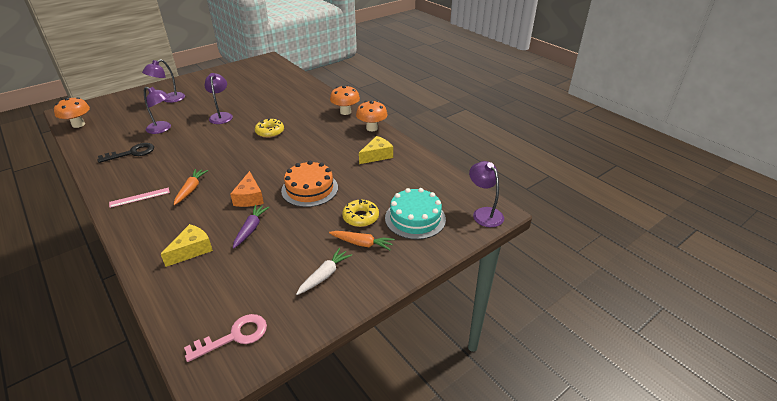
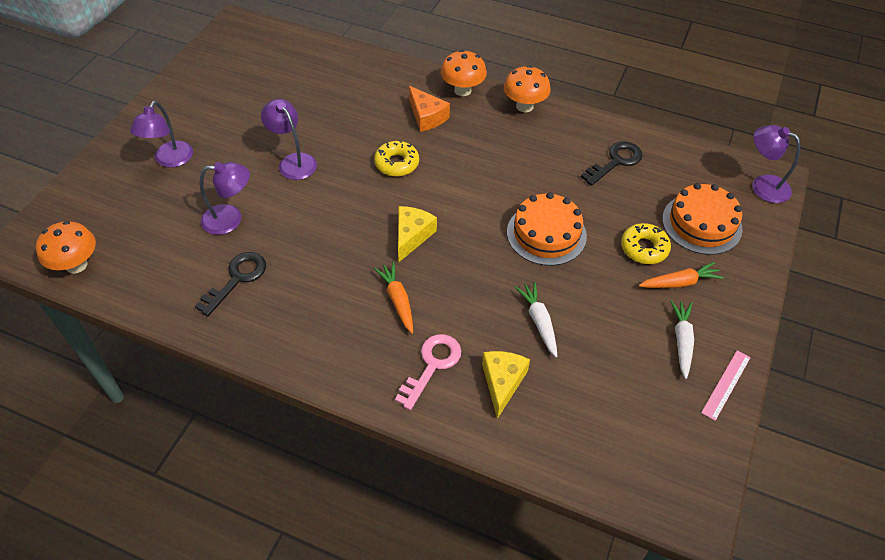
camera: 30 degrees left, 15 degrees up
(139, 197) = (342, 343): pink ruler -> pink ruler (726, 384)
(234, 336) = (668, 457): pink key -> pink key (432, 365)
(249, 197) = (487, 278): orange cheese -> orange cheese (426, 117)
(251, 229) = (539, 322): purple carrot -> white carrot
(377, 156) = (574, 149): yellow cheese -> yellow cheese (412, 236)
(396, 169) = (616, 161): none -> black key
(415, 218) = (701, 223): turquoise cake -> orange cake

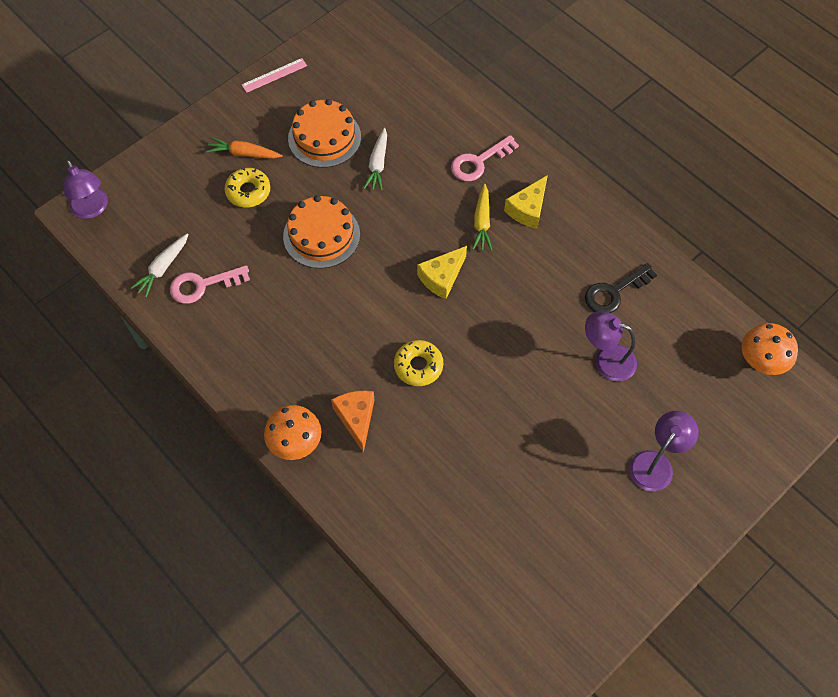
camera: 155 degrees left, 10 degrees up
(293, 161) = (524, 410): purple lamp -> none
(397, 300) = (482, 222): orange carrot -> yellow carrot
(502, 383) = (433, 132): yellow cheese -> yellow cheese (528, 209)
(524, 106) = (242, 392): orange mushroom -> none
(616, 161) = (202, 285): black key -> pink key
(681, 341) = (280, 112): white carrot -> white carrot (163, 268)
(701, 223) = (180, 194): orange cake -> orange cake (324, 137)

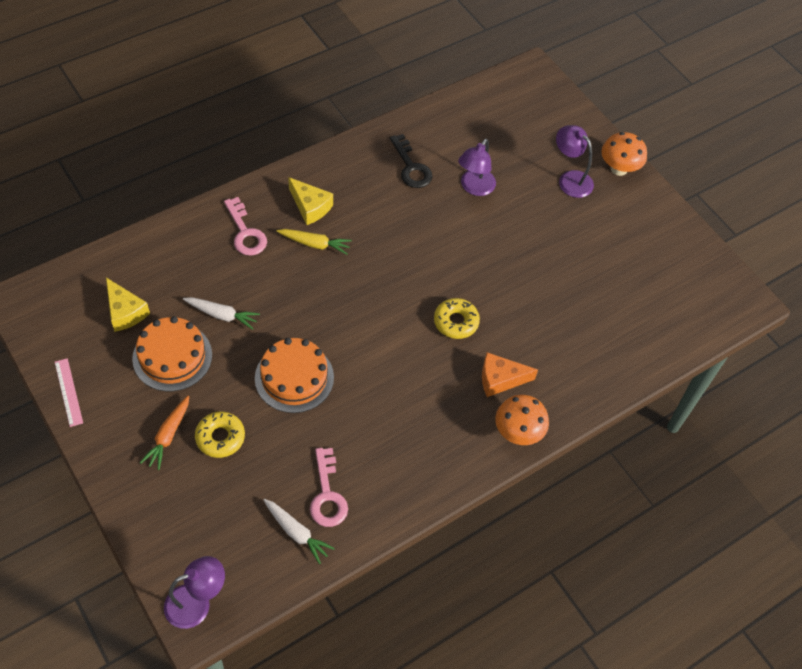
camera: 85 degrees left, 5 degrees down
(442, 277) = (367, 286): yellow cheese -> yellow cheese (125, 312)
(761, 362) = (493, 93): orange mushroom -> orange mushroom (619, 169)

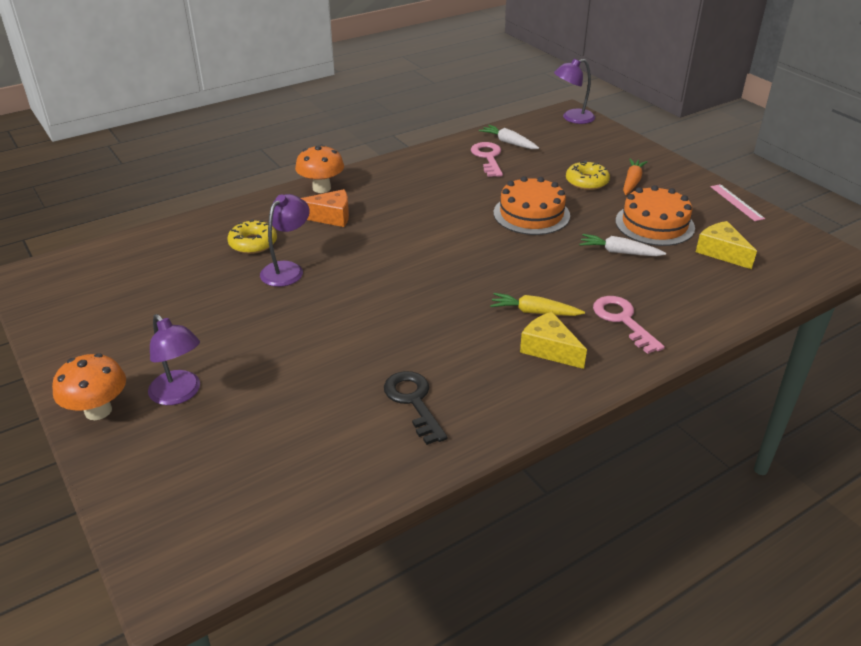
camera: 175 degrees left, 20 degrees down
(456, 322) = (369, 253): yellow donut -> yellow donut (253, 243)
(474, 188) = (324, 378): purple lamp -> purple lamp (287, 269)

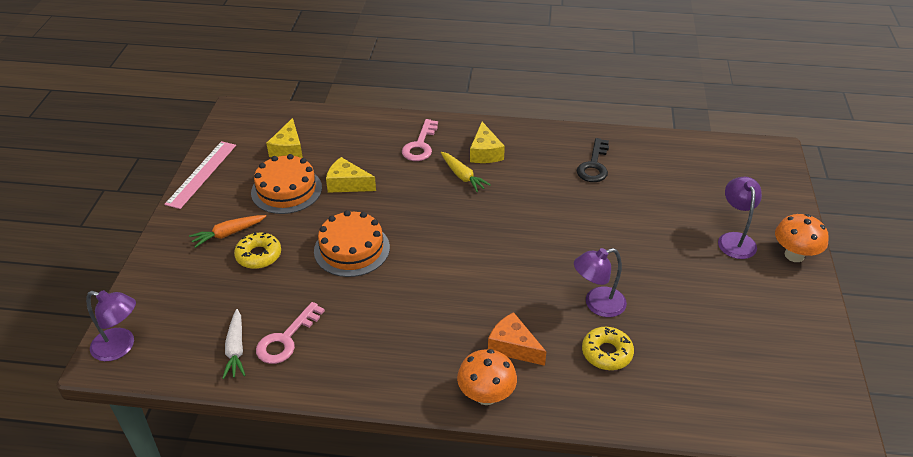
camera: 140 degrees left, 5 degrees up
(619, 252) = (347, 184): white carrot -> yellow cheese
(736, 202) = (202, 174): pink ruler -> pink ruler, size x1.58

